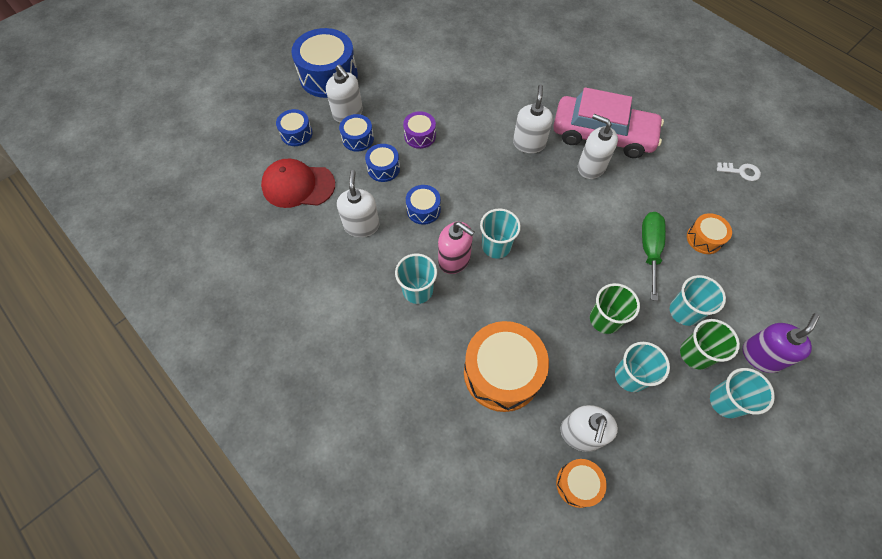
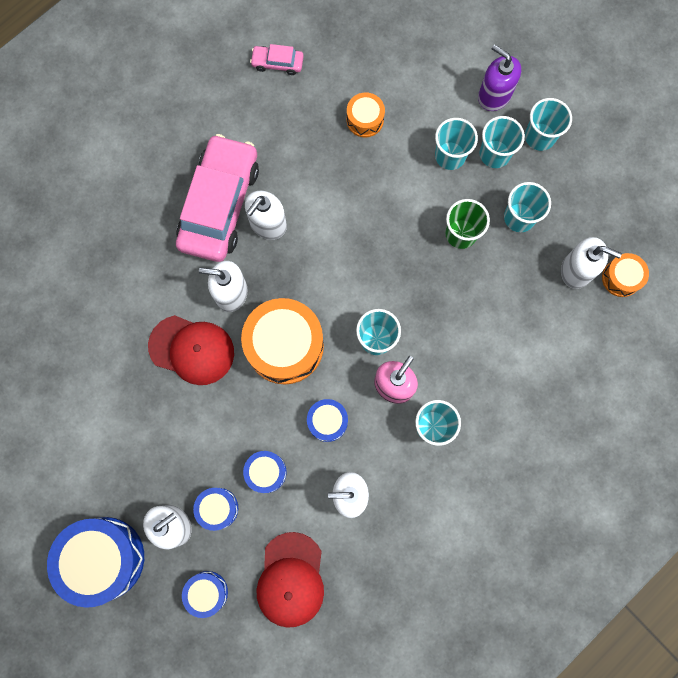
camera: 90 degrees left, 15 degrees up
(420, 136) = (215, 427): purple drum -> none
(481, 120) = (192, 350): none -> red cap
(502, 373) = (521, 340): orange drum -> orange drum (285, 346)
(649, 250) = (379, 177): green screwdriver -> none
(695, 354) = (494, 154): green cup -> turquoise cup
(741, 172) = (277, 63): white key -> pink car

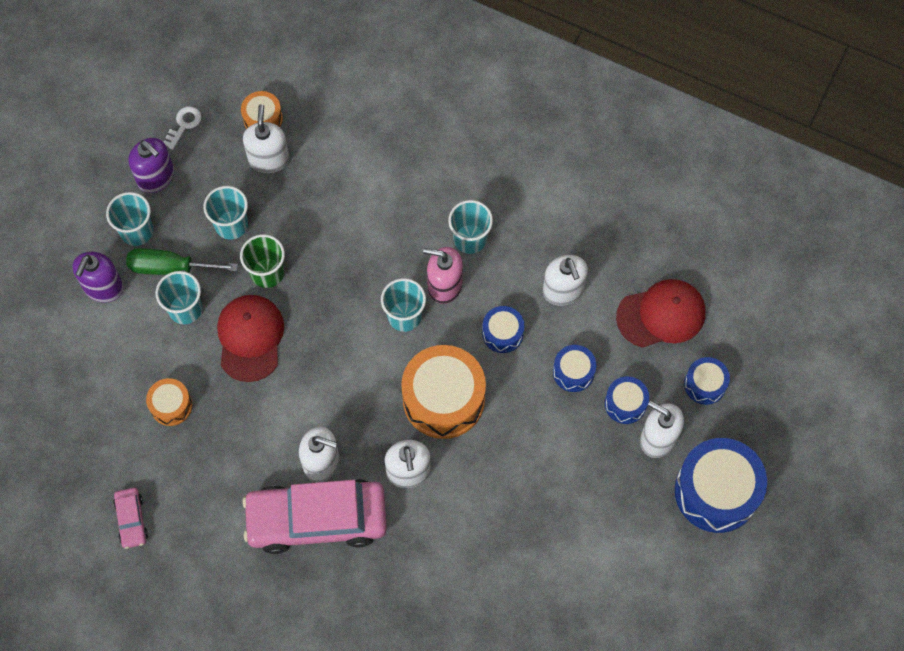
camera: 110 degrees left, 10 degrees down
(192, 350) = (482, 487): red cap -> red cap (250, 338)
(494, 154) = (169, 267): turquoise cup -> green screwdriver
(589, 167) = (156, 177): none -> purple soap dispenser
(636, 206) = (184, 125): none -> white key

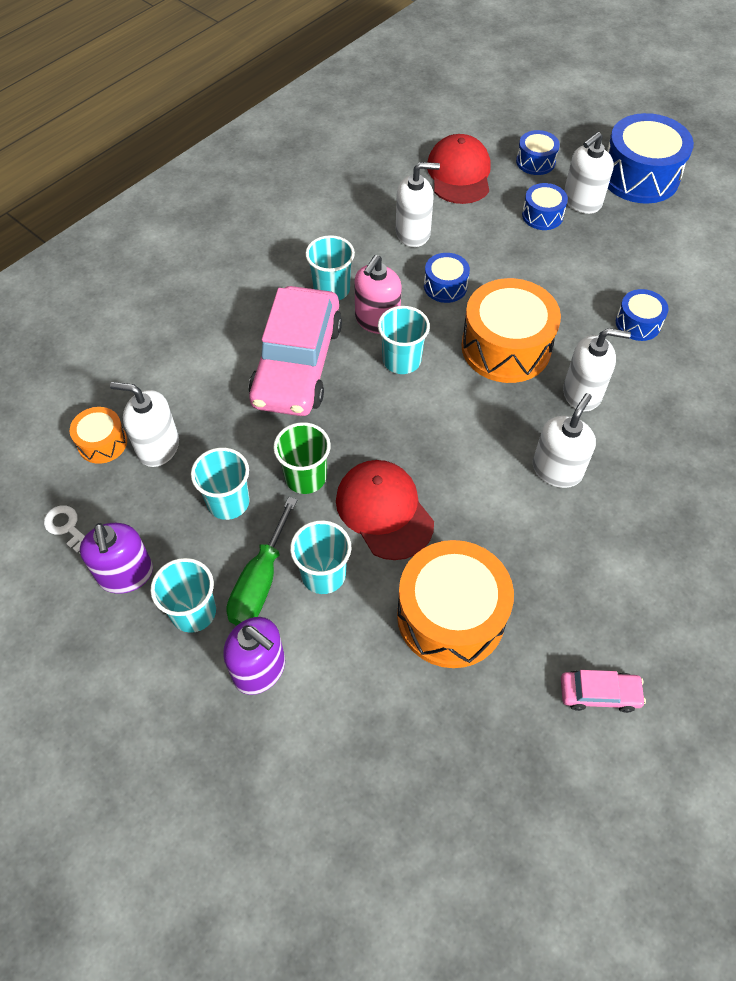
camera: 75 degrees left, 10 degrees down
(156, 177) = (126, 574): purple soap dispenser -> purple soap dispenser turned 105 degrees clockwise
(171, 405) = (451, 616): orange drum -> orange drum, size x1.96
(250, 338) = (384, 511): red cap -> red cap turned 45 degrees clockwise
(317, 519) = (625, 487): pink car -> pink car (297, 363)
(573, 372) = (501, 244): blue drum -> blue drum (638, 323)

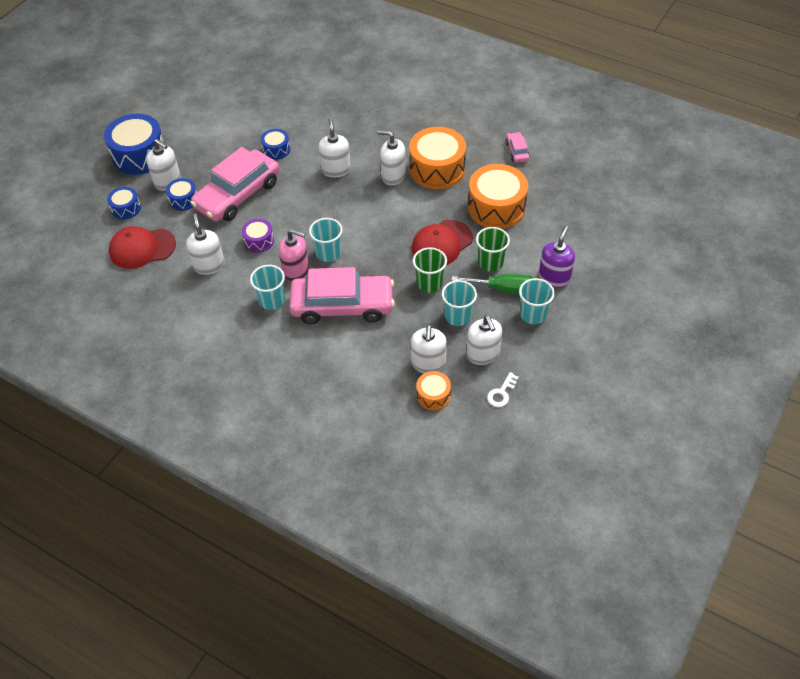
camera: 100 degrees left, 5 degrees down
(126, 574) = (521, 353): purple soap dispenser -> none
(145, 520) = (483, 354): none -> white soap dispenser
(323, 574) = (490, 262): turquoise cup -> green cup
(445, 286) = (259, 241): blue drum -> purple drum
(506, 347) = (307, 206): orange drum -> orange drum (437, 169)
(544, 271) = (238, 194): none -> pink car

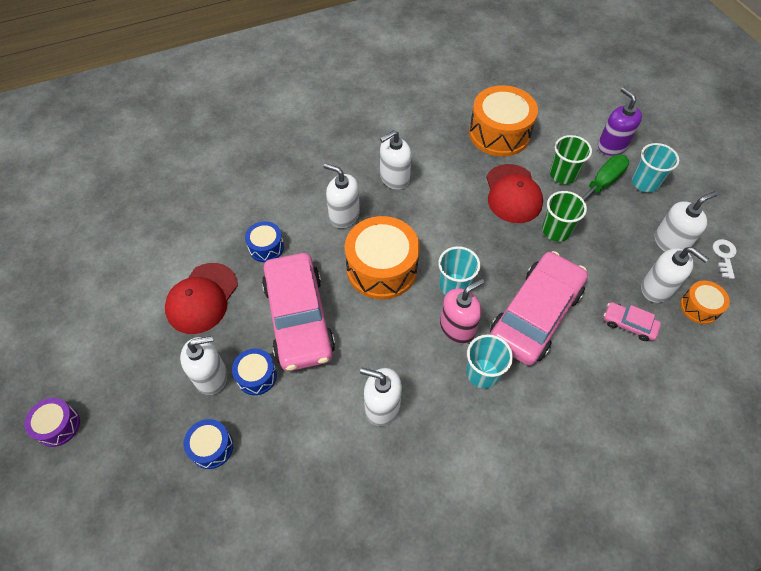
camera: 55 degrees left, 5 degrees up
(139, 155) = (136, 383): blue drum -> none
(142, 248) = (295, 465): red cap -> red cap (202, 298)
(259, 241) = (386, 337): purple drum -> purple drum (58, 426)
(437, 169) = (415, 144): orange drum -> orange drum (382, 268)
(458, 316) = (612, 233): turquoise cup -> none
(483, 354) = (670, 242): white soap dispenser -> white soap dispenser turned 45 degrees counterclockwise
(501, 393) = (724, 256): white key -> white key turned 150 degrees counterclockwise
(517, 151) = (444, 83): pink car -> pink car (629, 324)

